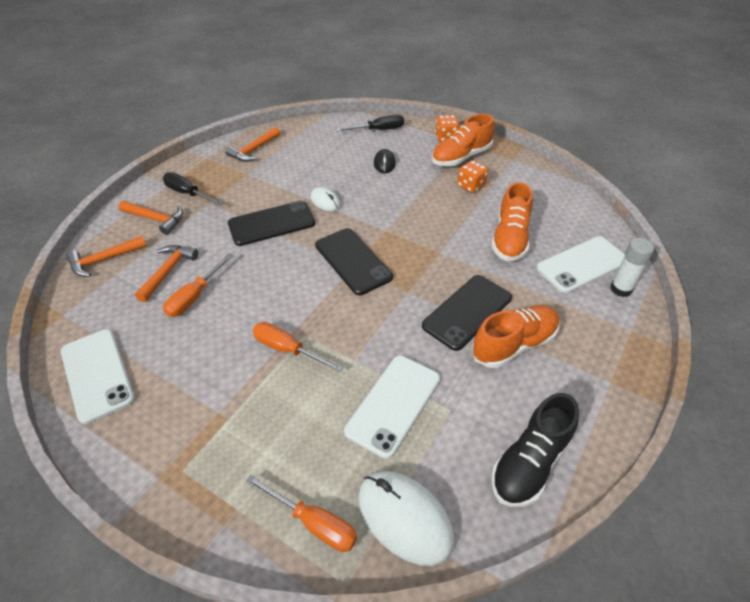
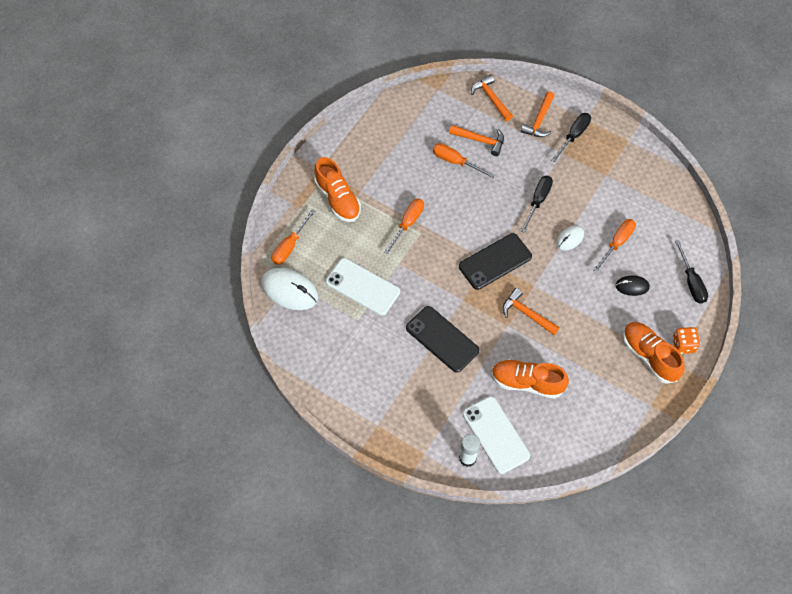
camera: 90 degrees right, 15 degrees up
(97, 374) = (389, 122): white phone -> none
(253, 150) = (643, 176): orange hammer -> orange hammer (526, 314)
(271, 223) = (538, 201): black phone -> black screwdriver
(333, 170) = (617, 243): none -> orange screwdriver
(404, 518) = (289, 290): white mouse -> white mouse turned 75 degrees clockwise
(471, 186) = (600, 359): orange dice -> none
(514, 344) = (411, 367): orange shoe -> orange shoe (338, 199)
(530, 462) = (319, 361): black shoe -> none

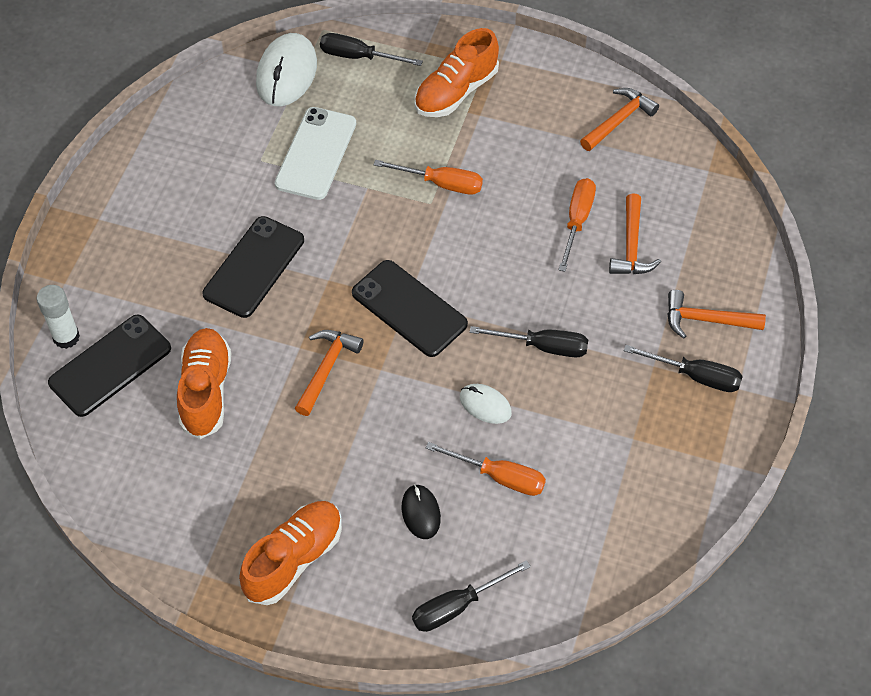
camera: 75 degrees right, 5 degrees down
(290, 246) = (358, 57): orange screwdriver -> black screwdriver
(491, 98) = (722, 244): orange hammer -> orange hammer (619, 120)
(496, 435) = (110, 365): white phone -> black phone
(683, 345) = (328, 609): orange dice -> none

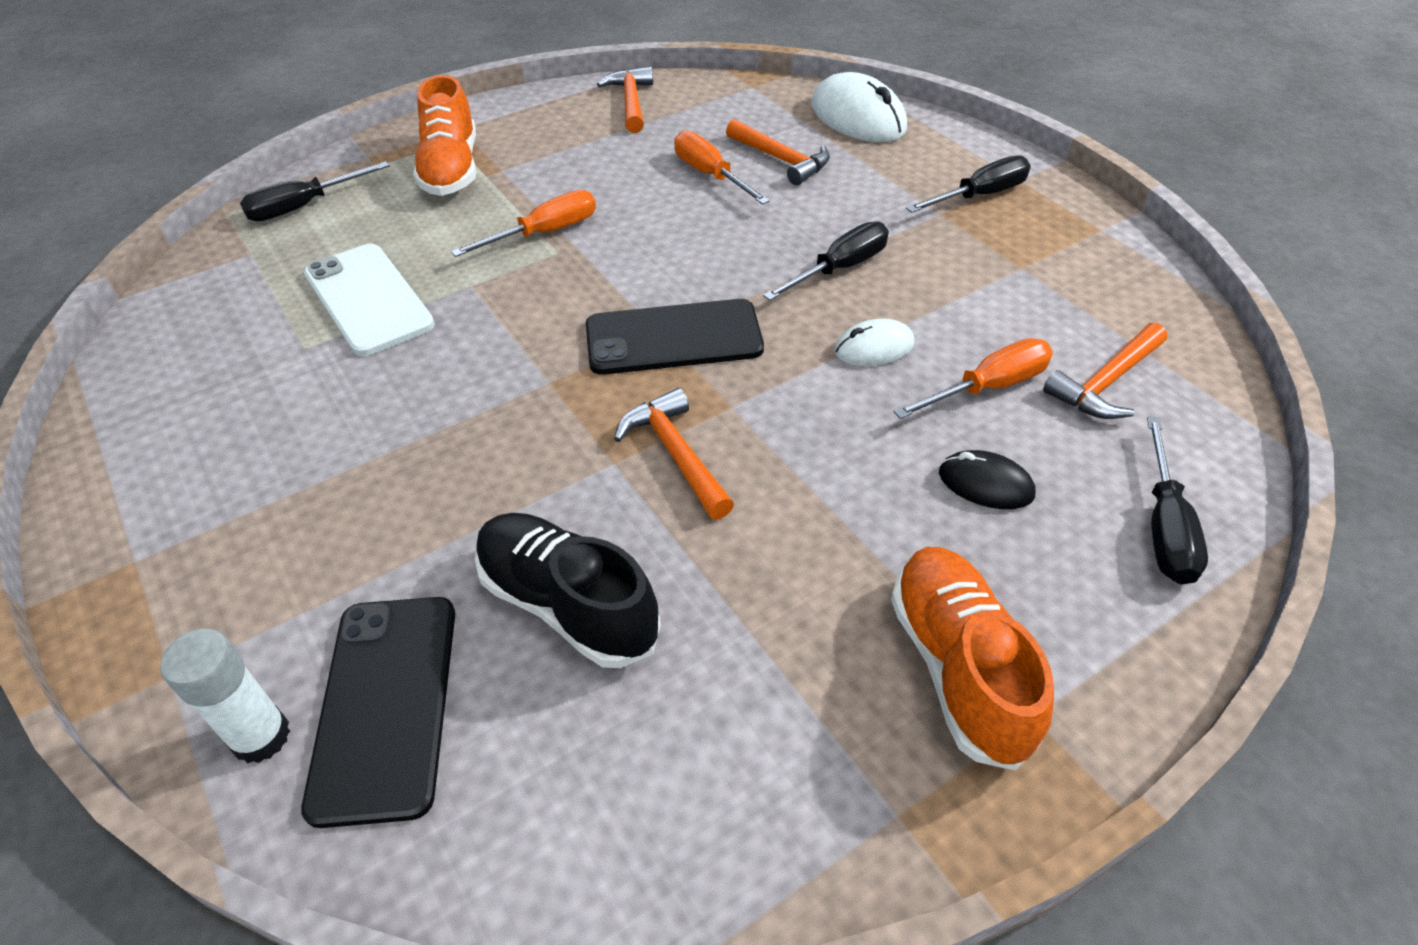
camera: 50 degrees left, 10 degrees down
(206, 390) = (567, 604): orange shoe -> black shoe
(254, 267) = (441, 438): black phone -> none
(287, 73) = (233, 265): white mouse -> white mouse (858, 117)
(706, 320) = (918, 160): orange hammer -> orange hammer (1106, 383)

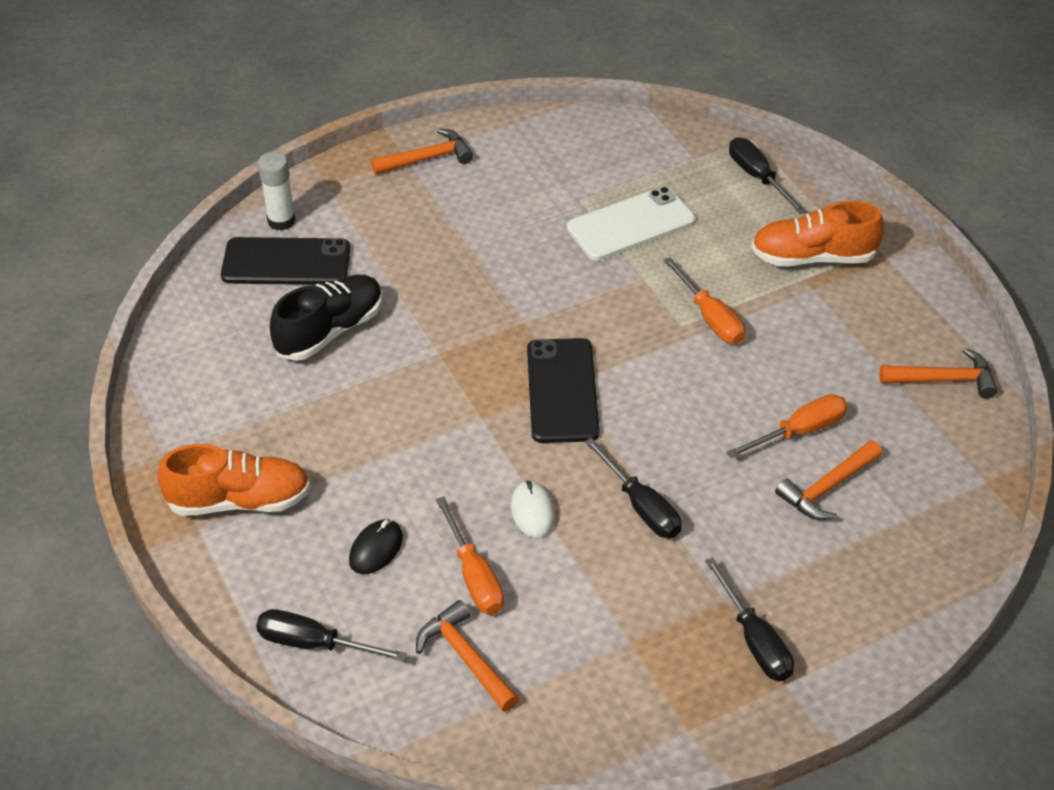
camera: 95 degrees right, 0 degrees up
(675, 454) = (439, 384): orange hammer -> orange hammer (428, 158)
(858, 117) = (917, 566): white mouse -> none

